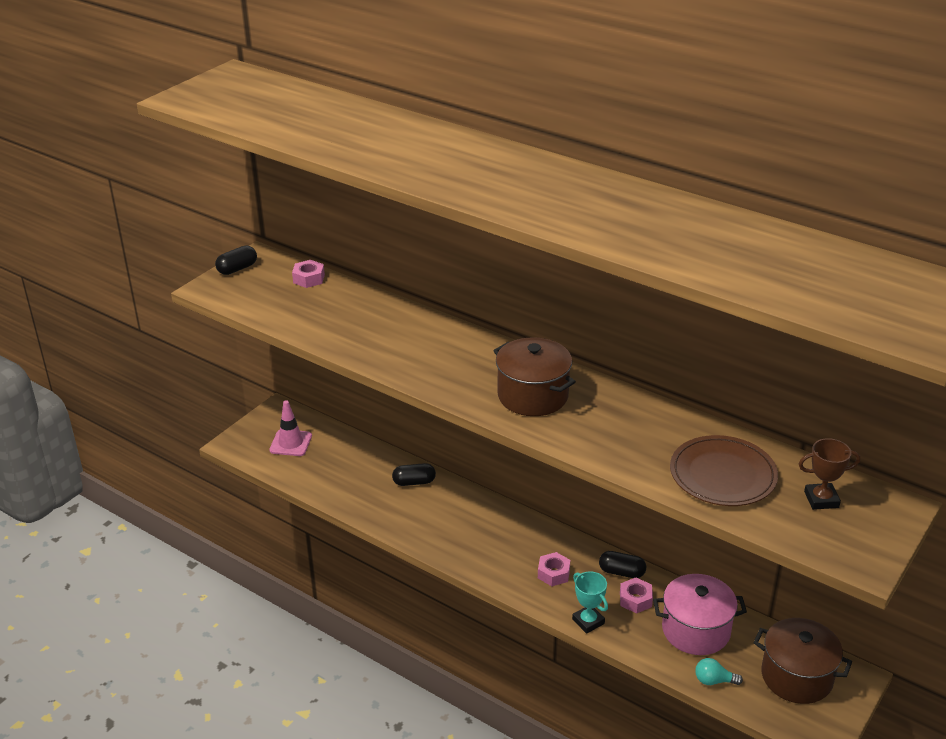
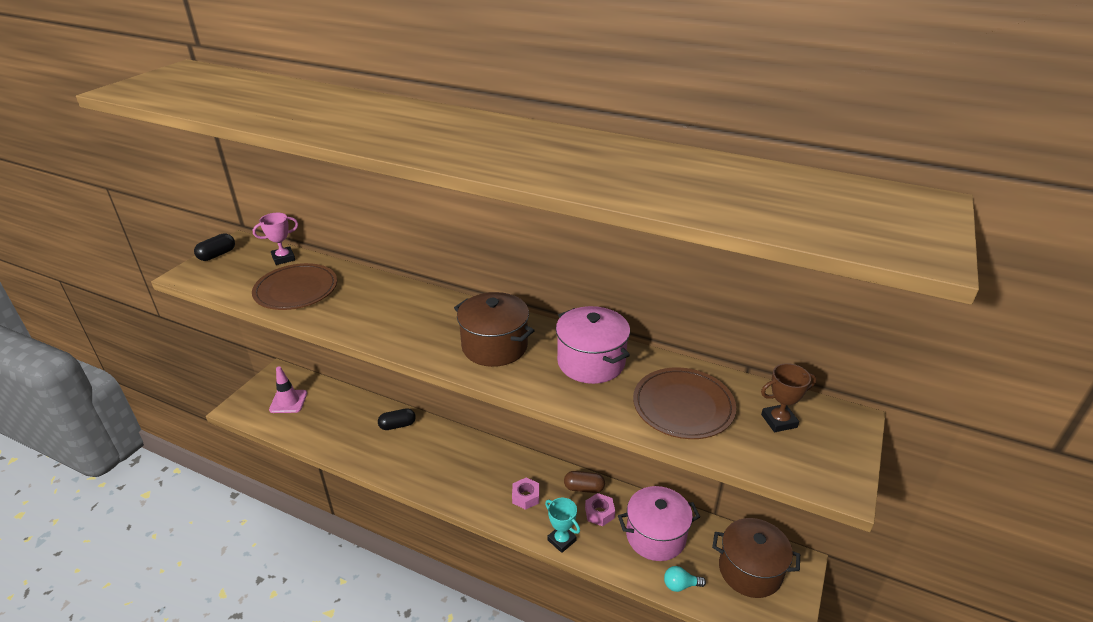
camera: 10 degrees left, 0 degrees up
(309, 279) = (283, 258): pink nut -> pink trophy
(324, 316) = (296, 290): none -> brown plate
(621, 572) = (584, 488): black capsule -> brown capsule
(633, 422) = (591, 362): none -> pink pot

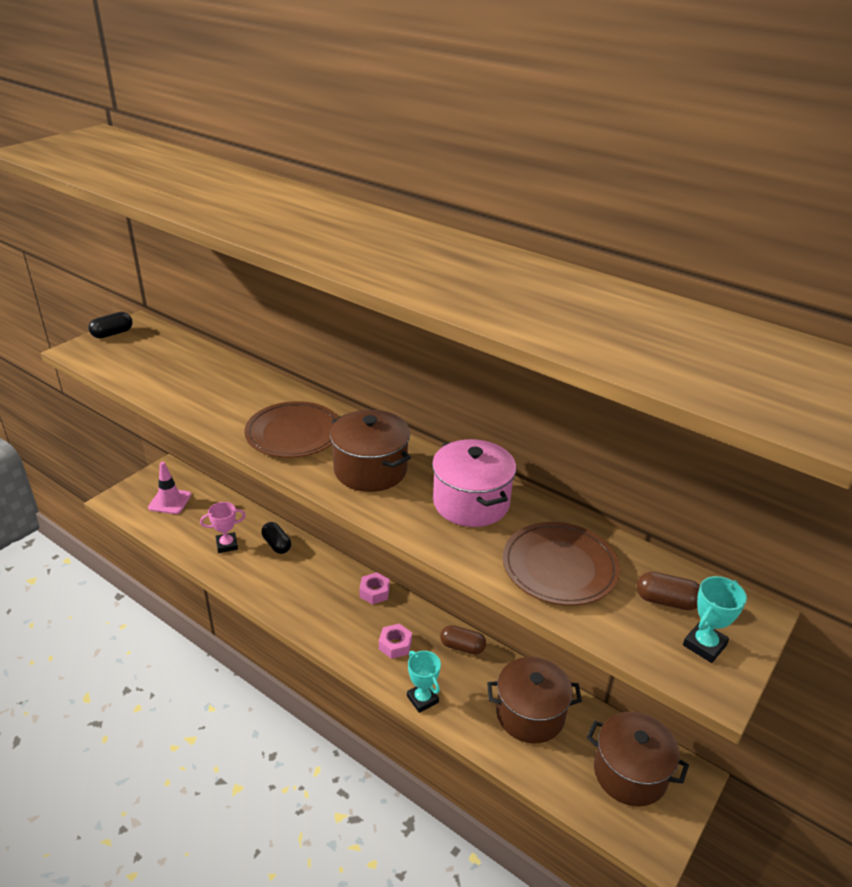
camera: 10 degrees right, 0 degrees up
(283, 258) = (177, 346): pink trophy -> pink trophy (227, 545)
(296, 290) = (180, 381): brown plate -> brown plate (293, 434)
(397, 425) = (277, 544): black capsule -> black capsule turned 60 degrees clockwise
(599, 513) = (473, 677): pink nut -> pink nut (374, 592)
(655, 536) = (530, 714): pink pot -> brown pot
(680, 585) = (544, 774): turquoise light bulb -> none
(779, 421) = (666, 601): brown trophy -> brown capsule
(821, 453) = (704, 645): none -> turquoise trophy

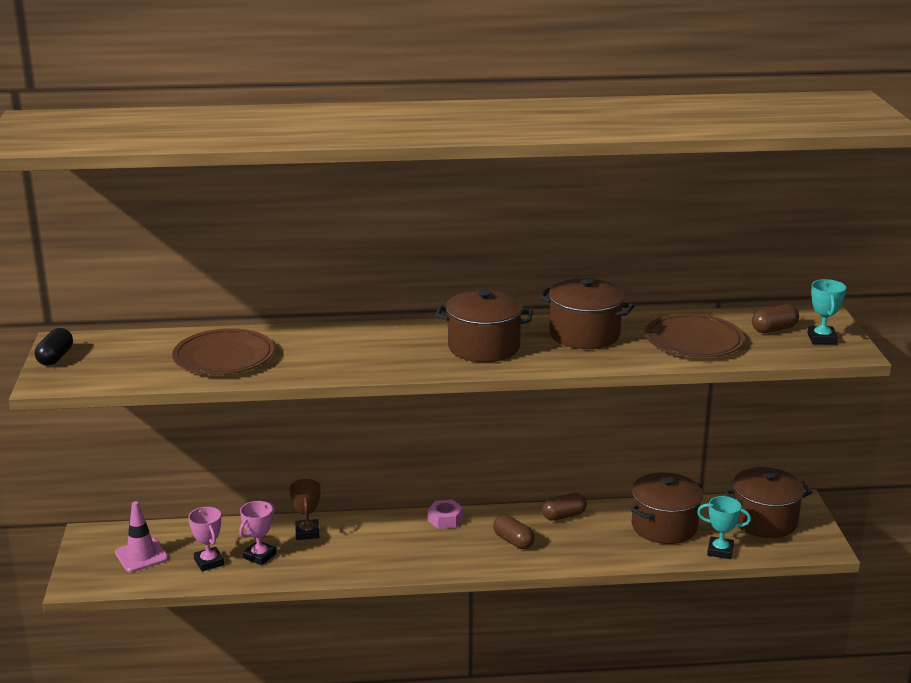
camera: 40 degrees left, 10 degrees down
(195, 530) = (209, 562): none -> pink trophy
(277, 544) = (307, 532): black capsule -> brown trophy
(293, 434) = (382, 352): brown plate -> brown plate (224, 357)
(395, 645) = (513, 541): pink nut -> brown capsule
(422, 699) = (582, 559): turquoise trophy -> turquoise trophy (720, 551)
(471, 503) = (584, 335): pink pot -> brown pot

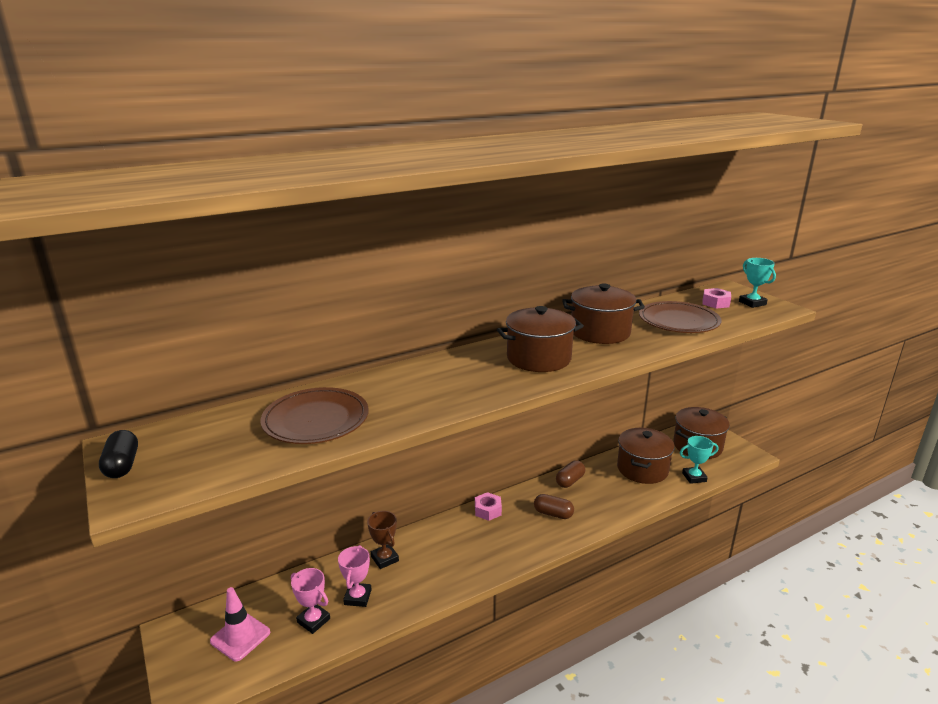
camera: 25 degrees left, 0 degrees up
(774, 329) = (715, 303): brown capsule -> pink nut

